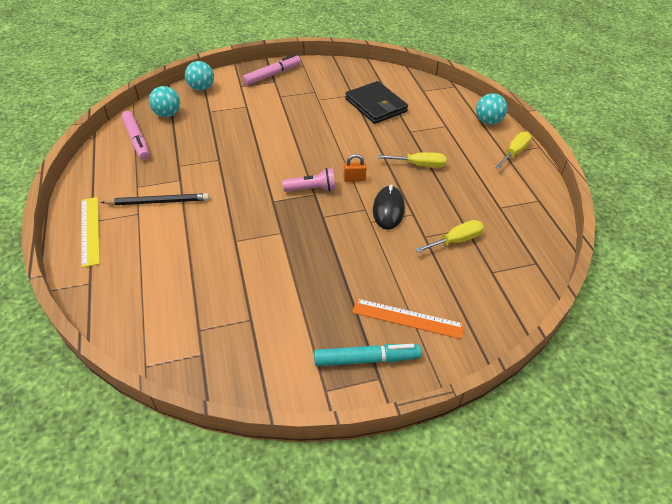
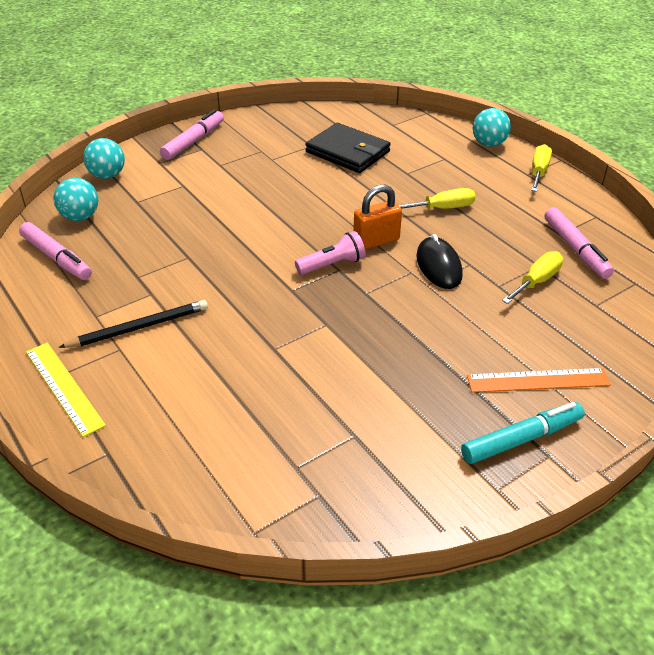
camera: 20 degrees left, 5 degrees down
(354, 179) = (376, 241): orange padlock -> orange padlock, size x1.59
(504, 223) = (575, 249): none -> pink marker

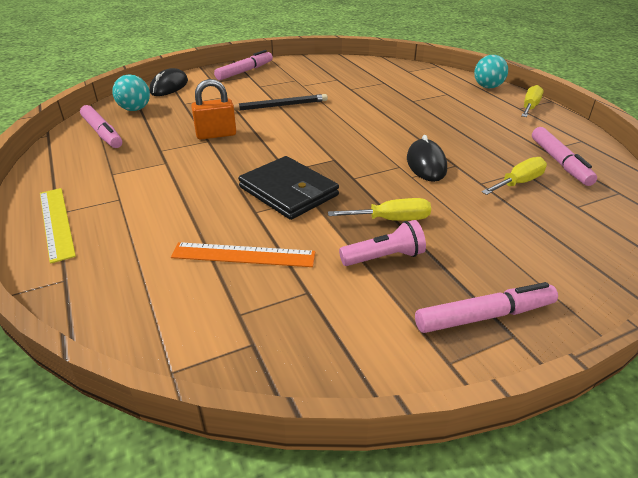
camera: 10 degrees right, 5 degrees down
(107, 175) = (169, 86): turquoise ball -> black mouse
(139, 327) = (144, 185): black pencil -> black pencil (279, 105)
(332, 265) = (329, 155): pink flashlight -> pink flashlight (384, 257)
(347, 152) = (366, 85): black wallet -> black wallet (288, 191)
(376, 241) = (373, 142): orange padlock -> orange padlock (216, 134)
(442, 208) = (438, 125): yellow screwdriver -> yellow screwdriver (391, 219)
(521, 439) = (484, 316): turquoise marker -> pink marker
(538, 380) = (509, 264): orange ruler -> orange ruler (243, 255)

